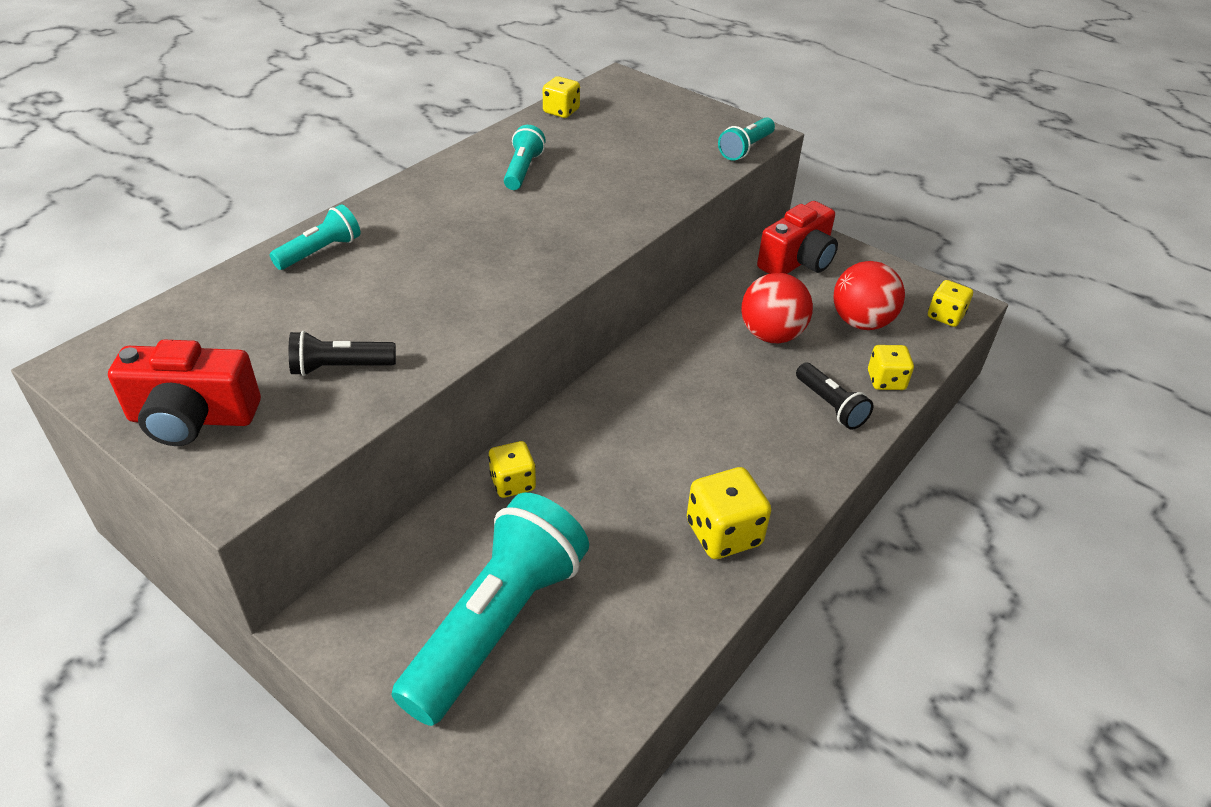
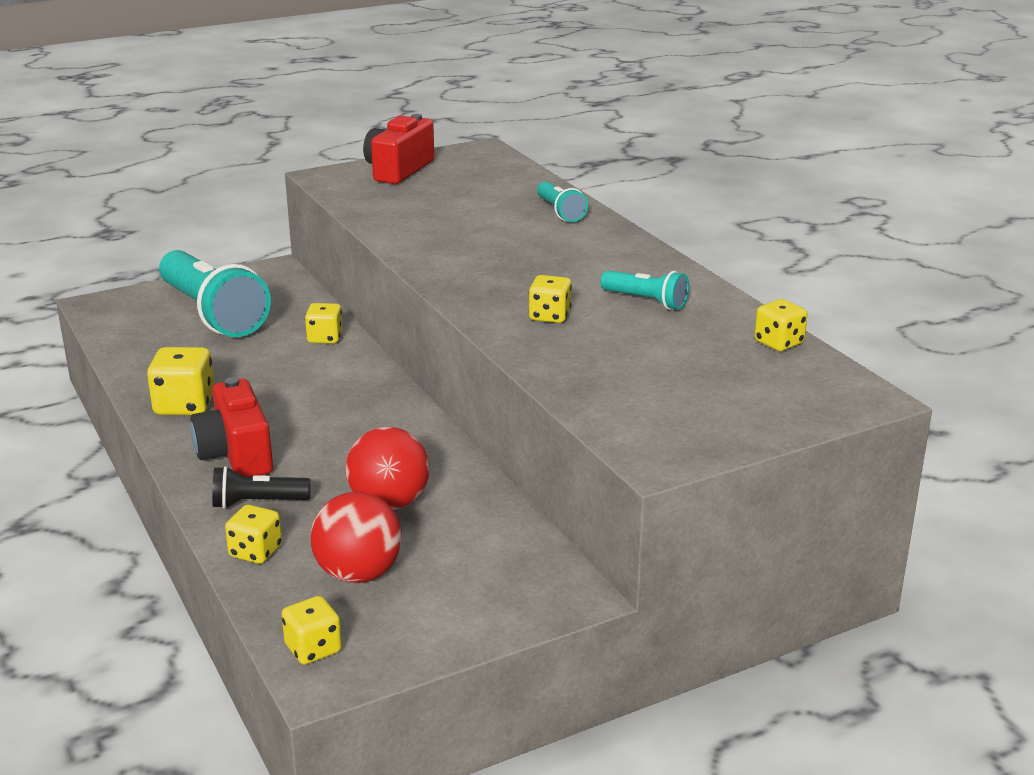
camera: 115 degrees right, 15 degrees down
(340, 368) = (406, 206): black flashlight -> none
(584, 208) = (549, 316): none -> yellow dice
(746, 149) = (619, 436): turquoise flashlight -> none
(797, 261) = (510, 570): red camera -> red camera (236, 454)

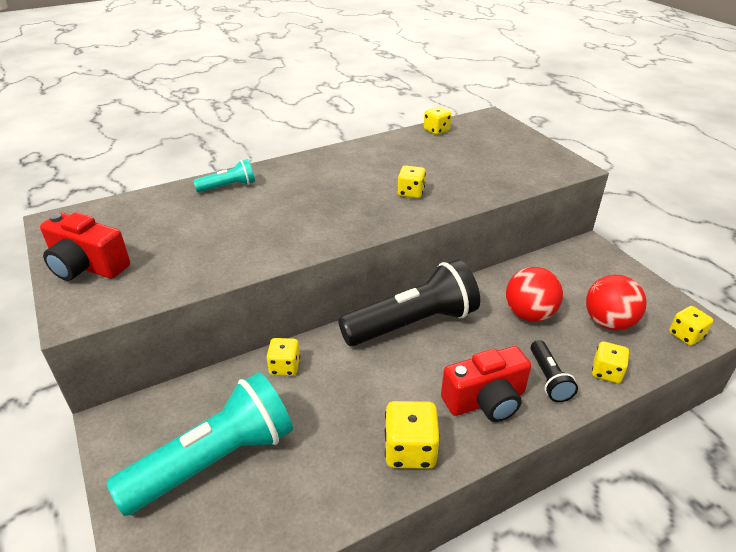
camera: 90 degrees left, 10 degrees up
(384, 412) = (412, 323): none -> black flashlight
(646, 301) = (386, 161): turquoise flashlight -> none

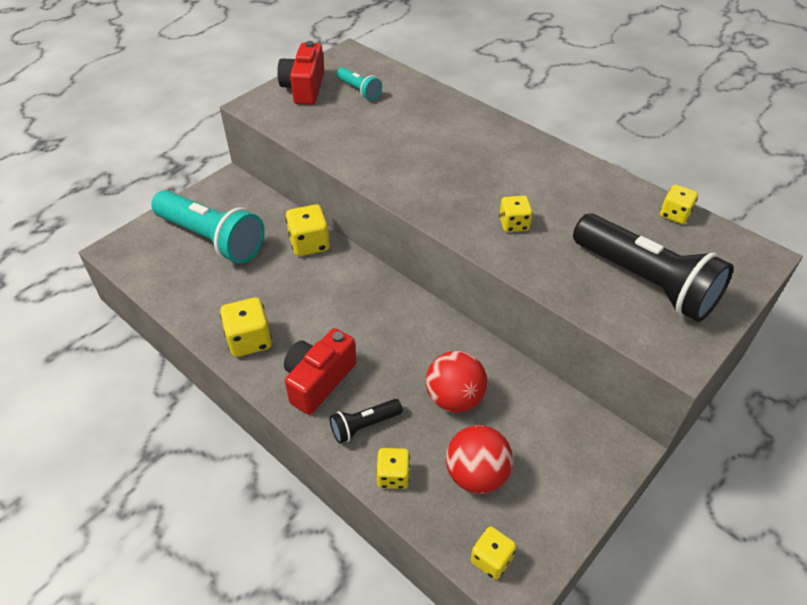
camera: 70 degrees right, 10 degrees up
(228, 186) = (447, 111): turquoise flashlight -> turquoise flashlight (359, 90)
(284, 367) = (309, 244): yellow dice -> yellow dice, size x1.53
(412, 323) = (396, 309): black flashlight -> black flashlight (645, 281)
(485, 400) = (318, 380): red camera -> red camera turned 75 degrees clockwise

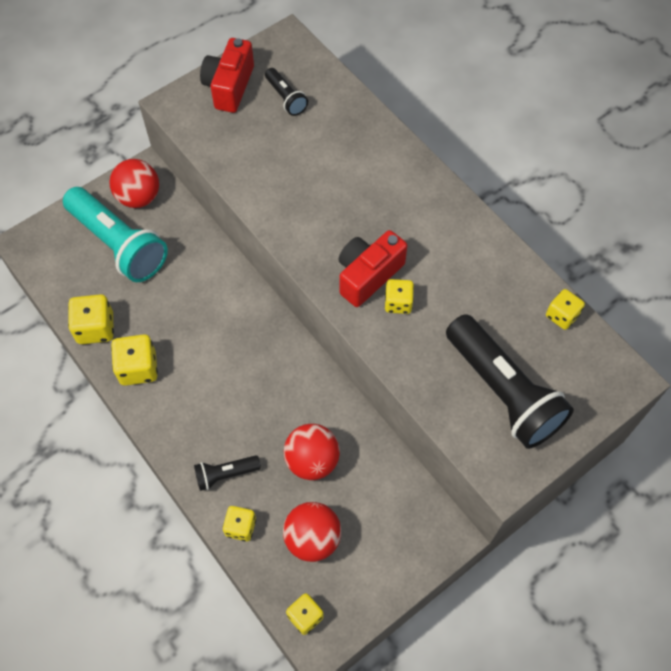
camera: 10 degrees right, 15 degrees up
(226, 200) = (139, 197): none -> red ball
(309, 244) = (212, 265): yellow dice -> yellow dice (95, 328)
(318, 380) = (194, 421): red camera -> red camera (368, 275)
(359, 90) = (286, 98): turquoise flashlight -> black flashlight

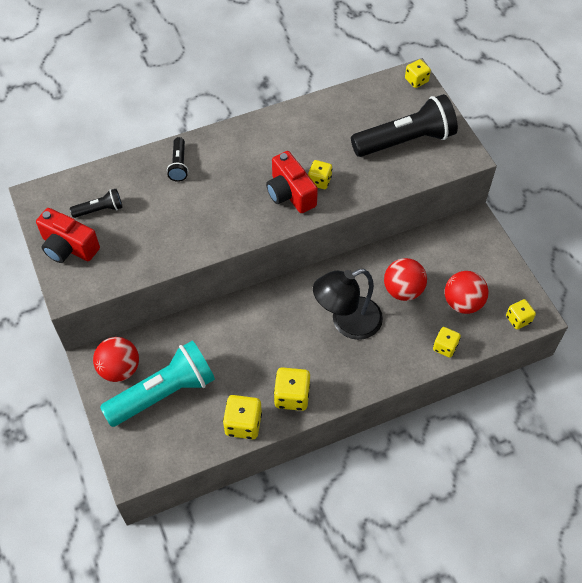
camera: 75 degrees left, 5 degrees down
(225, 474) = (401, 349): black flashlight -> black flashlight (179, 165)
(249, 405) = (347, 322): none -> black lamp
(561, 316) = (357, 95): yellow dice -> yellow dice (416, 80)

